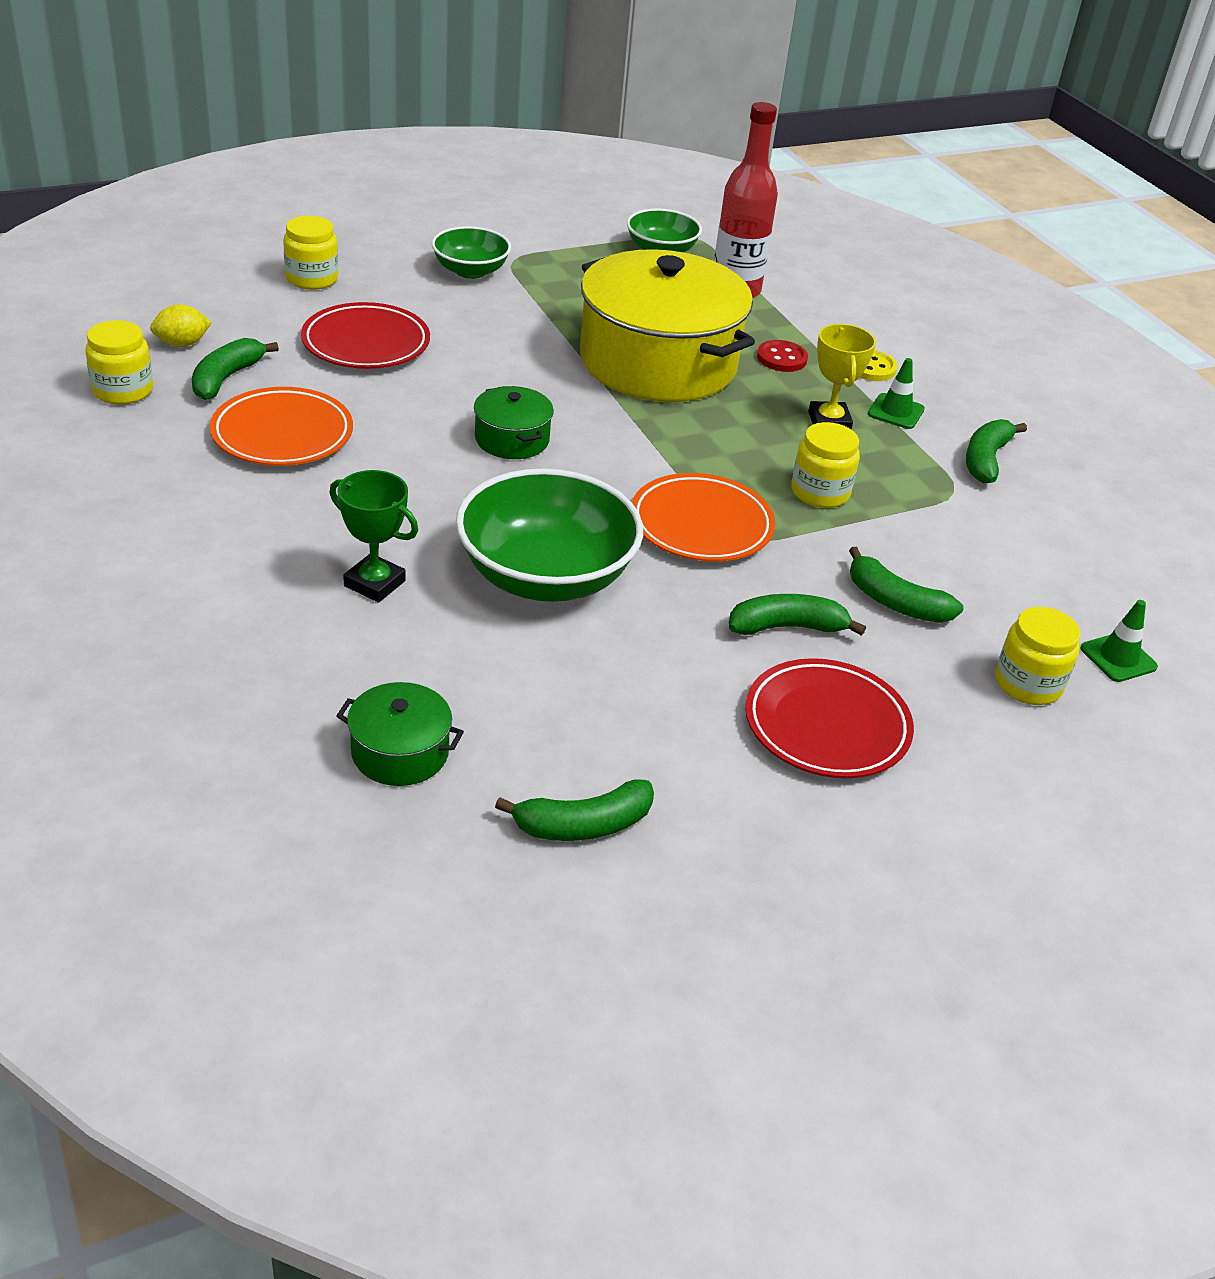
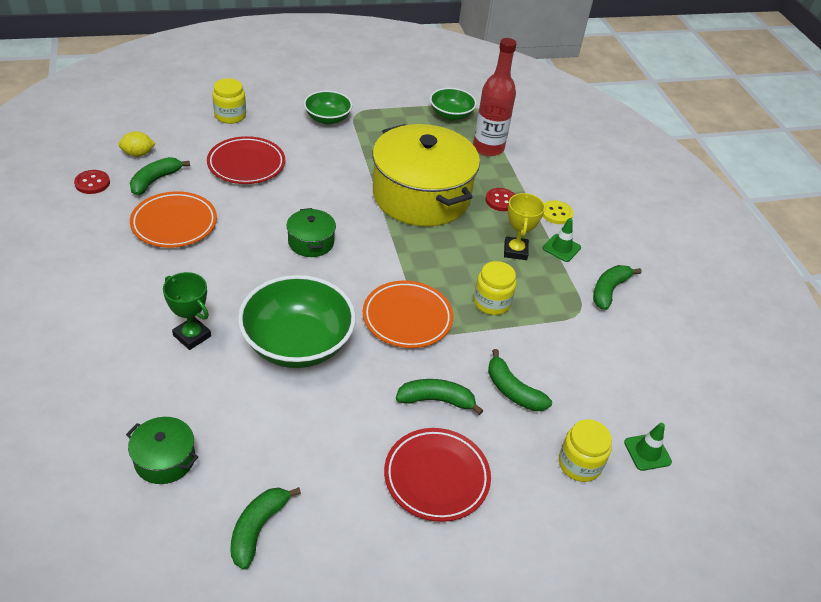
camera: 10 degrees right, 5 degrees up
(123, 391) = (92, 183): yellow jar -> red button
(583, 825) = (258, 529): green banana -> green banana turned 120 degrees clockwise

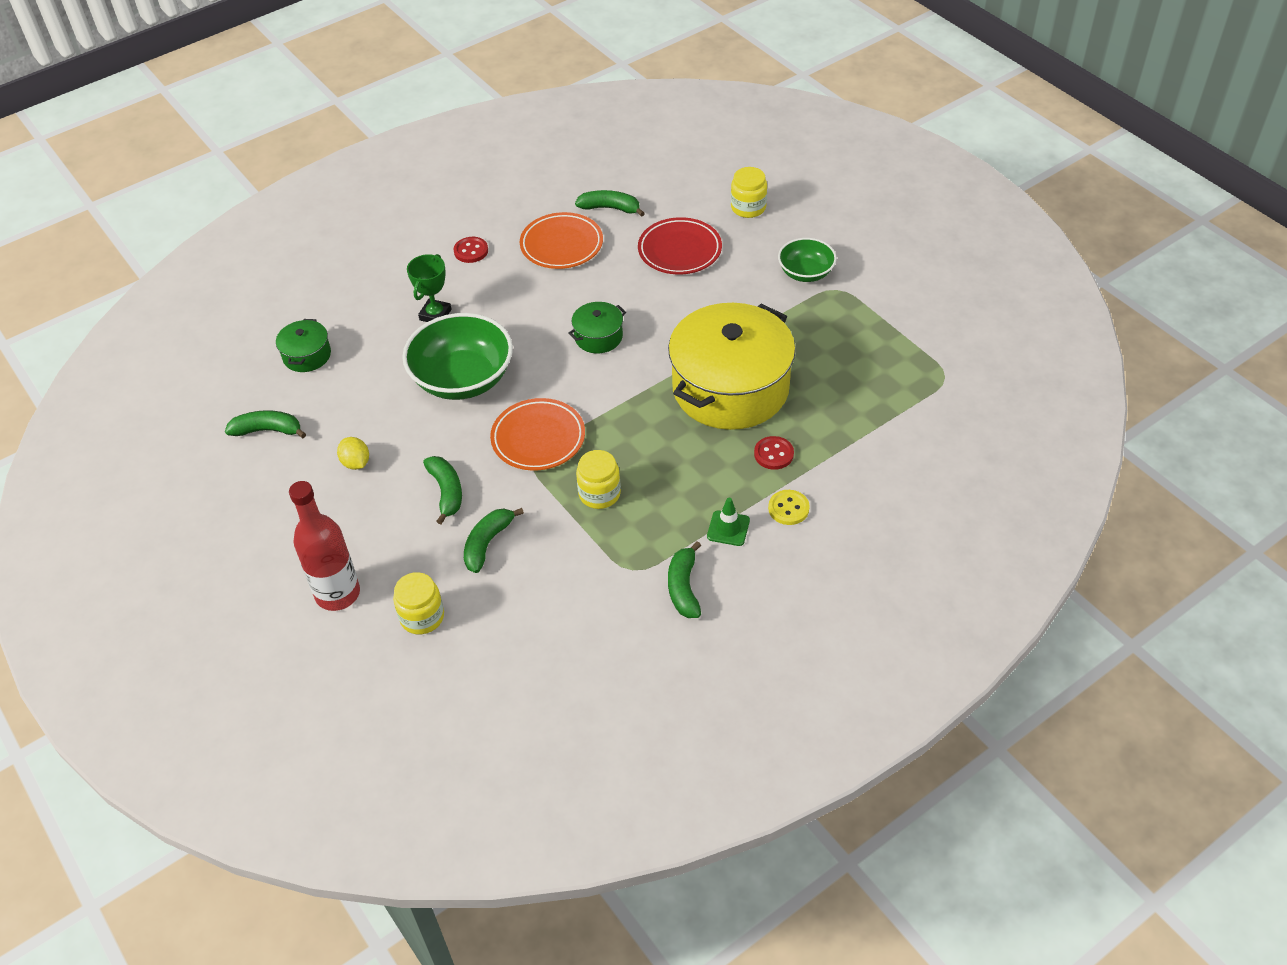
camera: 75 degrees right, 5 degrees up
(92, 183) = (578, 177): red button -> red button (471, 251)
(138, 154) = (639, 181): yellow lemon -> yellow lemon (356, 463)
(436, 477) = (361, 519): red plate -> none
(451, 115) = (905, 363): green bowl -> none
(488, 148) = (867, 414): red bottle -> red bottle (338, 594)
(515, 251) = (694, 490): yellow trophy -> none
(609, 290) = (683, 587): green banana -> green banana turned 105 degrees counterclockwise
(647, 452) = (462, 669): green traffic cone -> none

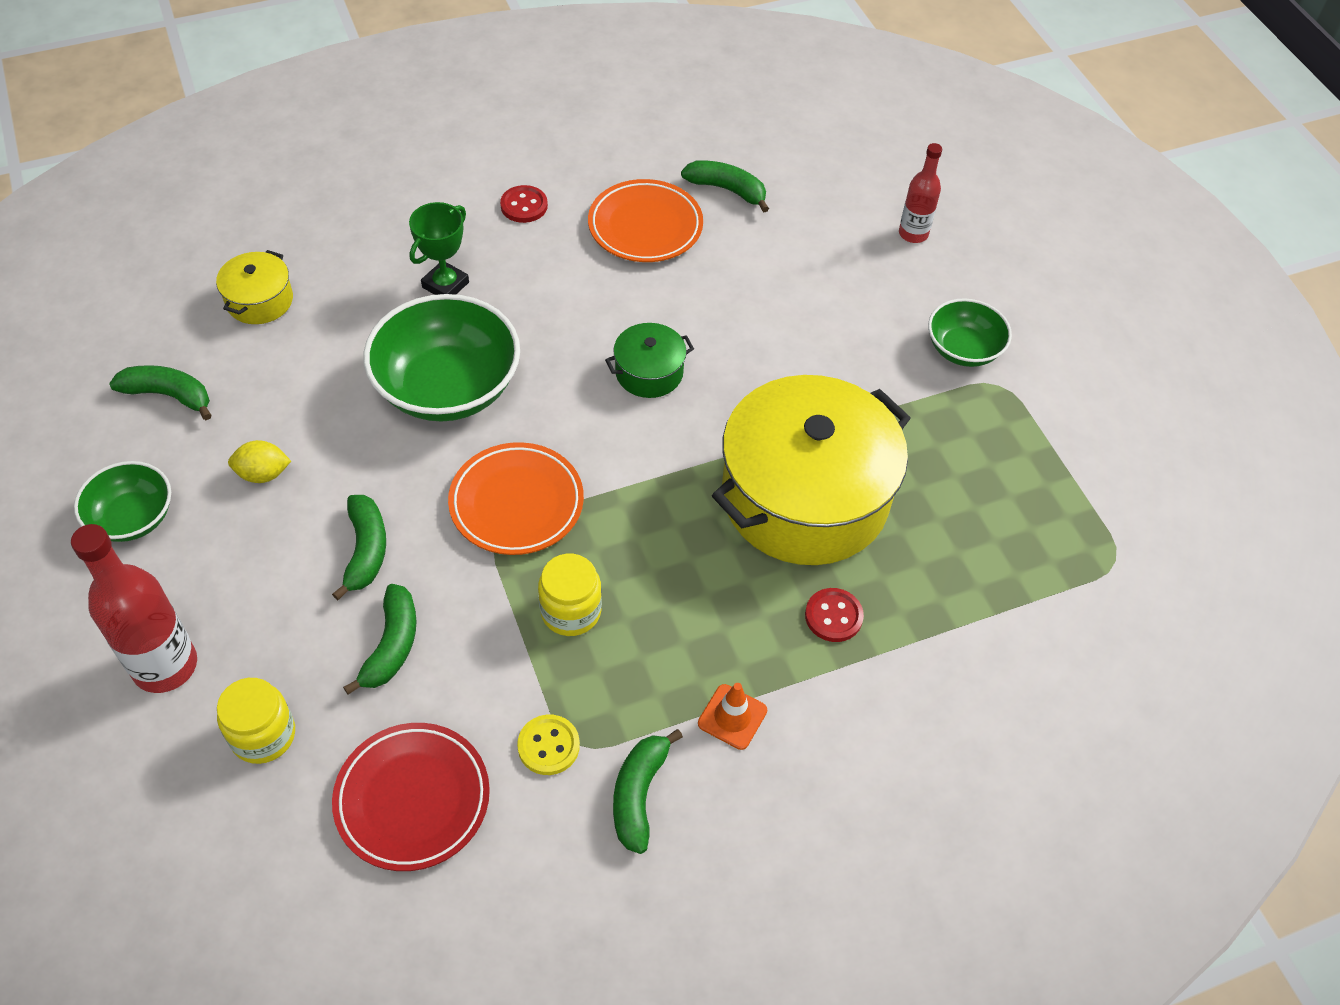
camera: 10 degrees right, 5 degrees up
(276, 511) = (133, 518): none -> green bowl
(307, 355) = (260, 300): green pot -> yellow pot
(356, 463) = (263, 474): yellow lemon -> yellow lemon turned 75 degrees counterclockwise
(487, 543) = (392, 645): green banana -> green banana turned 150 degrees clockwise
(679, 250) = (800, 273): red plate -> red plate (412, 799)
(728, 528) = (732, 717): green traffic cone -> orange traffic cone
(748, 207) = (913, 234): yellow jar -> red bottle
(788, 508) = (828, 709): yellow button -> yellow button (548, 746)

